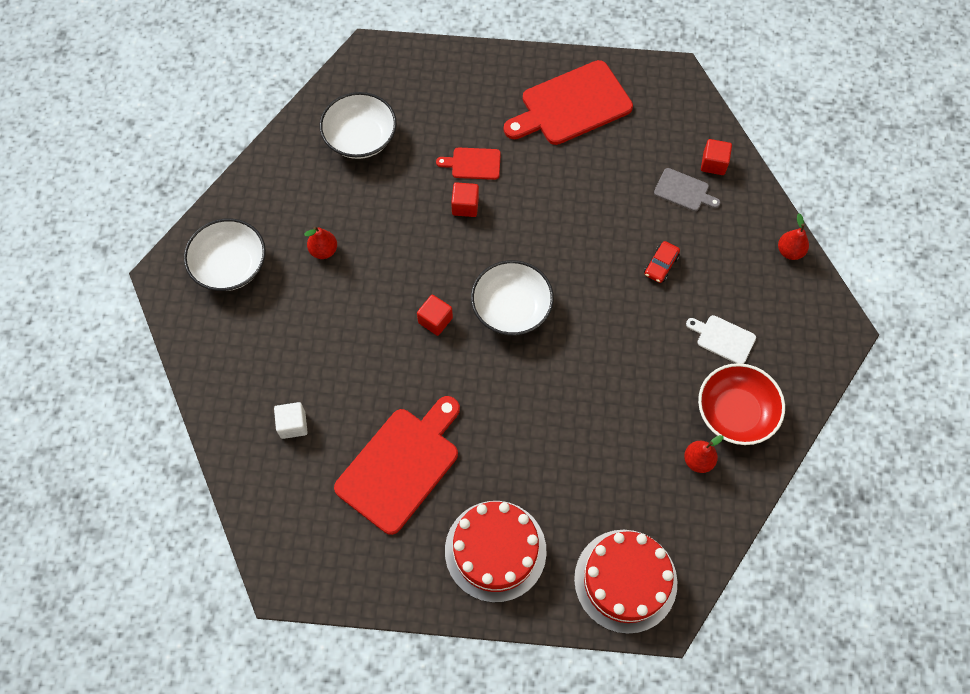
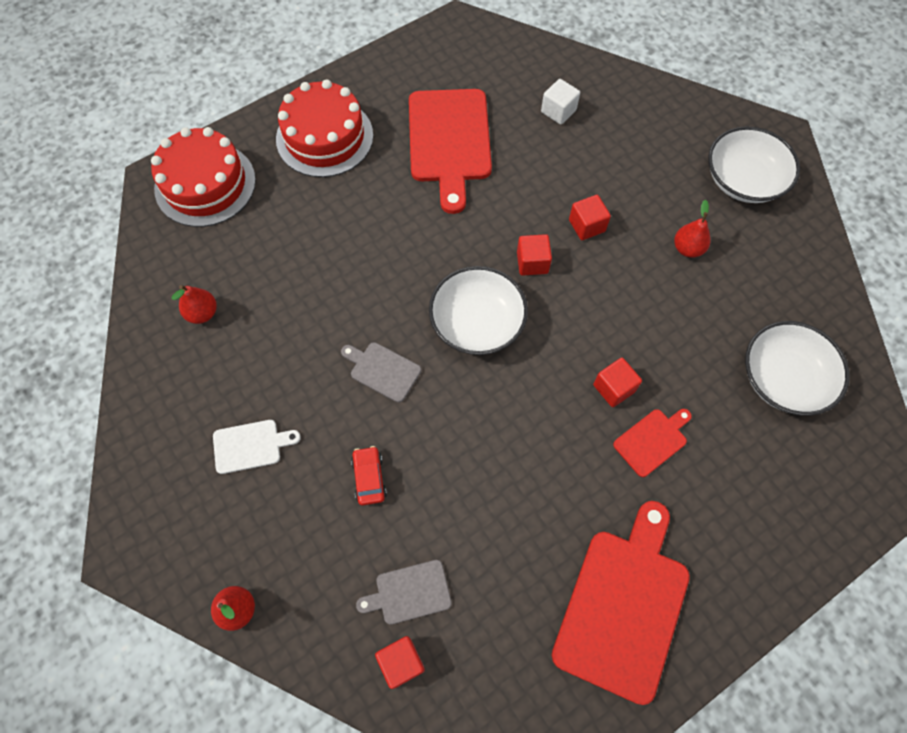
camera: 140 degrees right, 0 degrees up
(371, 317) = (587, 225): none -> red cube
(601, 324) = (382, 370): none -> grey cutting board
(735, 412) = (193, 381): red bowl -> none

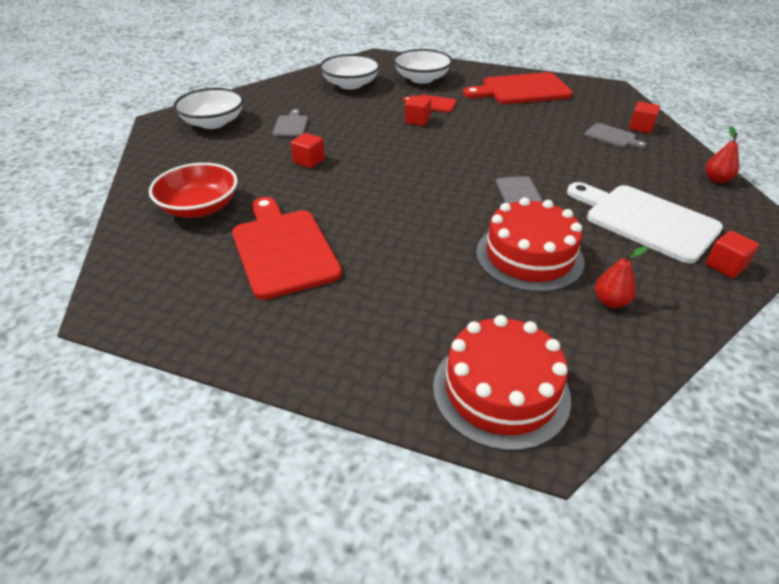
camera: 125 degrees left, 25 degrees down
(250, 446) = (645, 220): white cutting board -> white cutting board, size x2.07
(324, 137) = (350, 331): red cake -> red cake (529, 256)
(369, 478) = (585, 170): red car -> none
(449, 141) = (283, 249): red cutting board -> red cutting board turned 75 degrees counterclockwise
(477, 323) = (436, 173): white bowl -> white bowl (422, 78)
(532, 262) = (363, 170): red cube -> red cube (725, 266)
(558, 111) = (199, 207): white cube -> red bowl
(687, 248) = (291, 125): red pear -> grey cutting board

